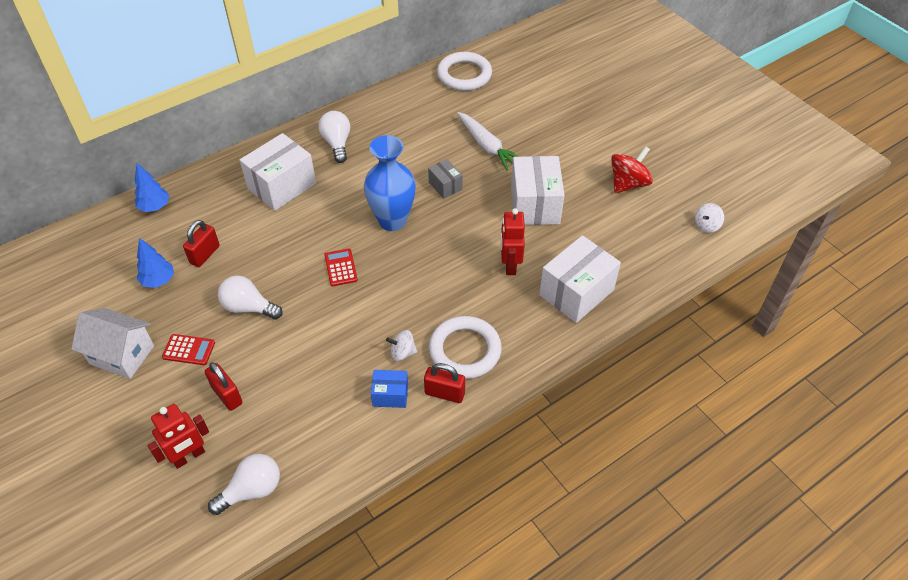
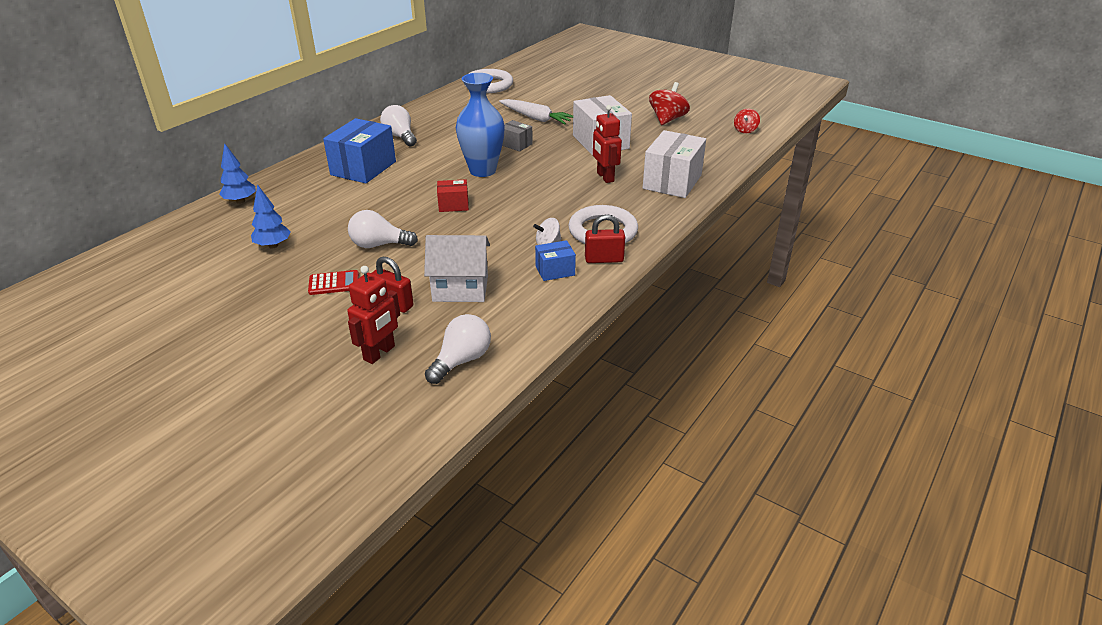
camera: 20 degrees left, 15 degrees down
(122, 355) = (262, 301): white house -> white house (460, 288)
(205, 254) = (312, 221): red padlock -> none
(282, 186) = (363, 168): white box -> blue box
(341, 268) = (453, 205): red calculator -> red box
(706, 225) = (745, 130): white spinning top -> red spinning top

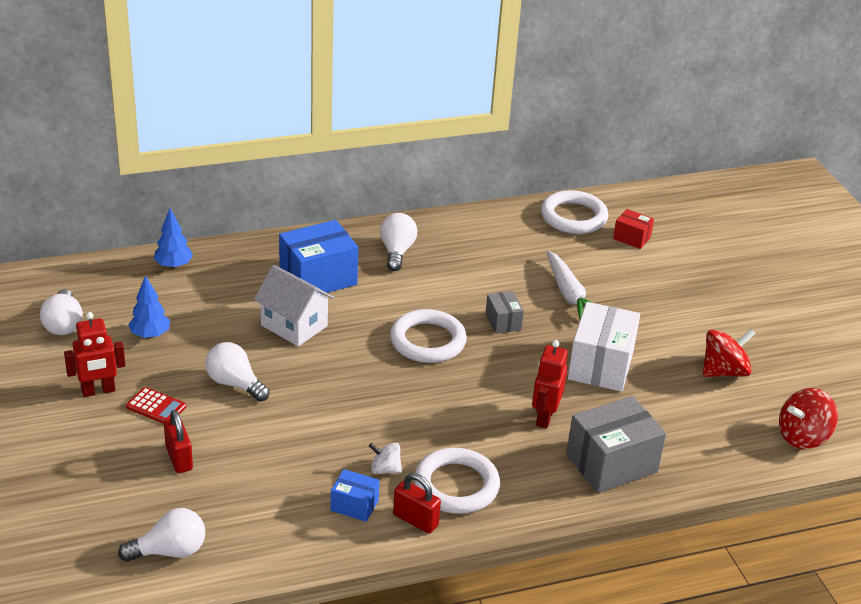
camera: 35 degrees right, 0 degrees up
(187, 269) = (63, 324): none -> white light bulb
(379, 353) = (117, 503): red robot -> red robot (98, 391)
(453, 205) = (350, 372): red box -> red box (631, 238)
(460, 288) = (250, 475): white house -> white house (294, 325)
(482, 171) = (428, 341): blue vase -> white ring
(672, 182) = (611, 463): white box -> grey box
(745, 130) = (802, 437): red spinning top -> red spinning top, size x1.70

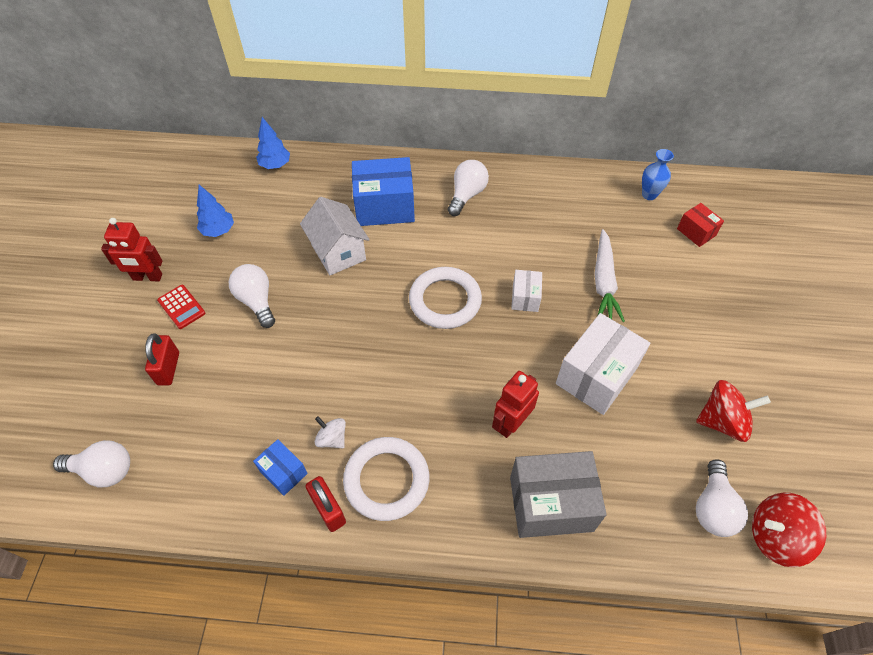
camera: 25 degrees right, 20 degrees up
(63, 324) = (160, 202): white light bulb -> white light bulb (713, 507)
(503, 322) = (525, 297): grey box -> white box
(573, 217) = (649, 195): white ring -> blue vase

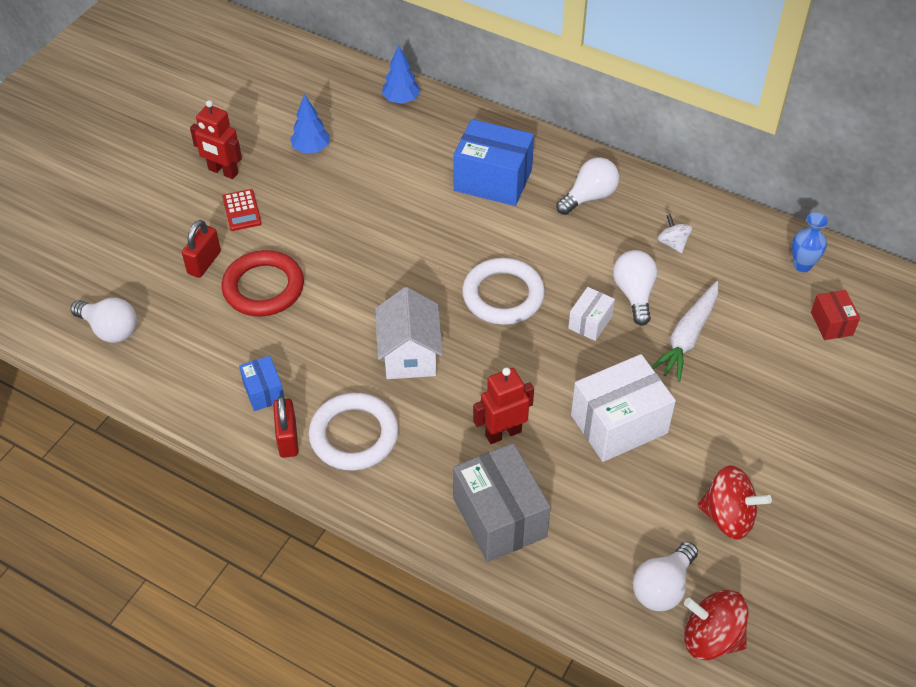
camera: 25 degrees right, 5 degrees down
(235, 371) = (263, 287): none -> red ring
(256, 301) = (315, 230): white light bulb -> white light bulb (634, 294)
(332, 438) = (322, 380): white spinning top -> white spinning top (672, 243)
(338, 252) = (420, 210): white house -> white house (410, 355)
(551, 503) = (499, 517): grey box -> grey box turned 45 degrees clockwise

